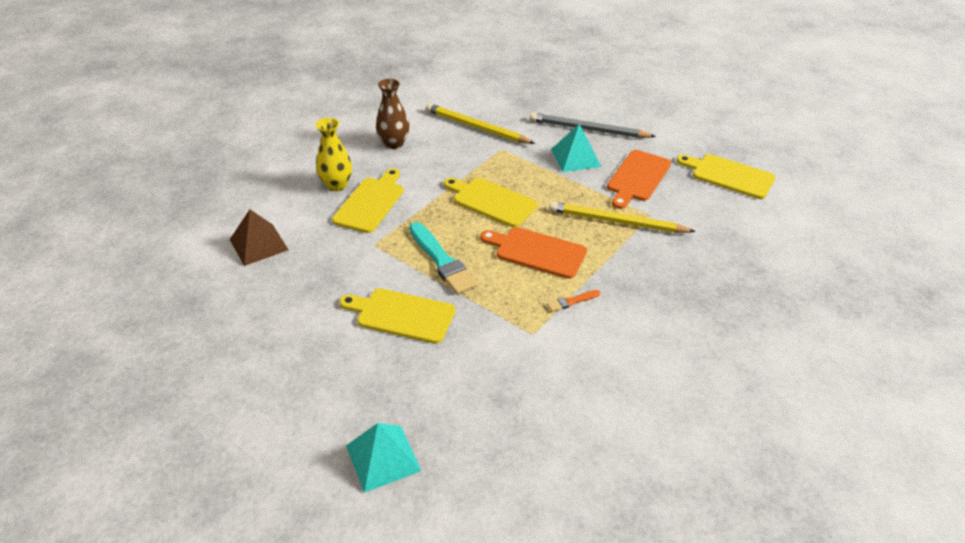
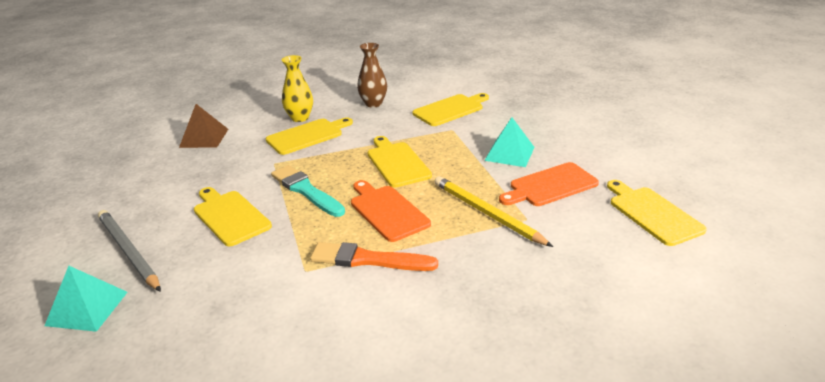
camera: 35 degrees right, 10 degrees down
(442, 261) = (306, 191): turquoise brush -> turquoise brush turned 135 degrees clockwise
(476, 127) = (450, 109): yellow pencil -> yellow cutting board
(571, 301) = (368, 259): orange brush -> orange brush, size x2.10
(588, 129) = (547, 136): grey pencil -> grey pencil (128, 251)

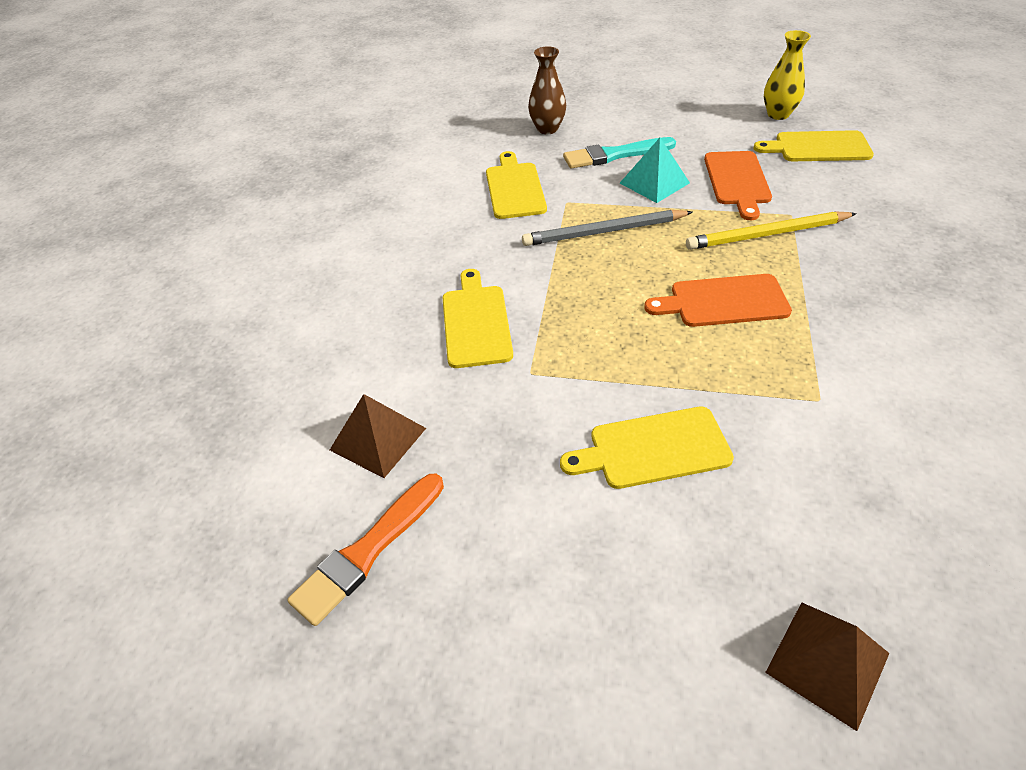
camera: 60 degrees left, 15 degrees up
(87, 308) = (827, 662): turquoise pyramid -> brown pyramid
(128, 251) = (690, 590): grey pencil -> grey pencil (604, 232)
(300, 118) = (411, 317): yellow vase -> yellow vase (778, 114)
(306, 191) = (631, 358): turquoise brush -> turquoise brush (615, 155)
(368, 259) = (818, 342): orange brush -> orange brush (368, 550)
(373, 103) = (436, 240): brown vase -> brown vase (547, 129)
(397, 163) = (615, 264): yellow cutting board -> none

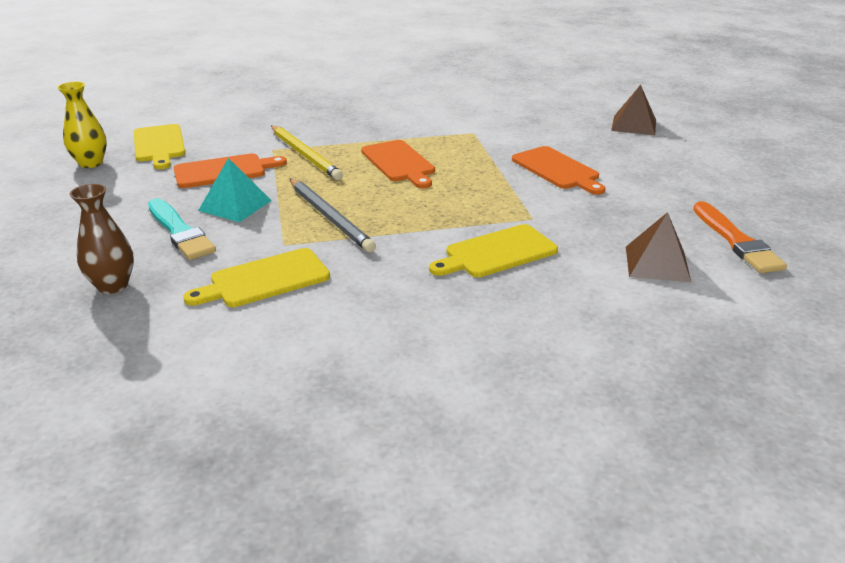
camera: 115 degrees left, 15 degrees down
(368, 550) = (736, 241): orange brush -> orange brush turned 60 degrees clockwise
(653, 449) = (557, 170): yellow cutting board -> orange cutting board

